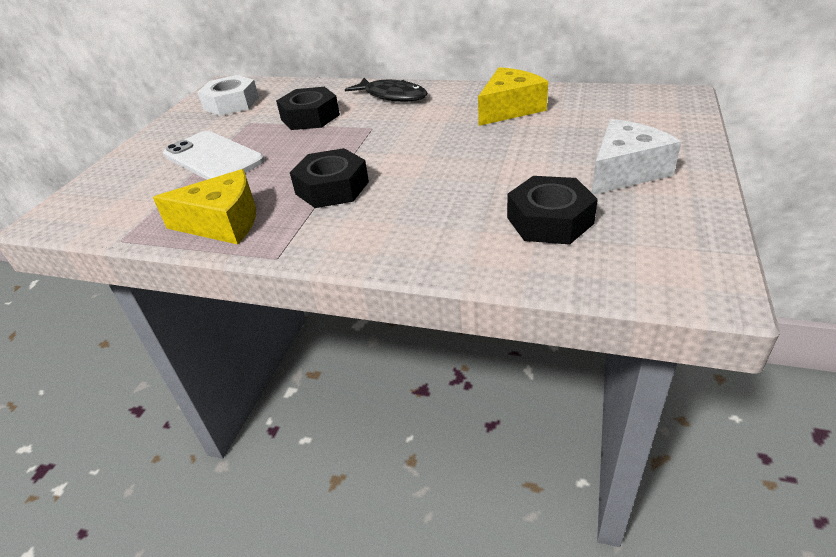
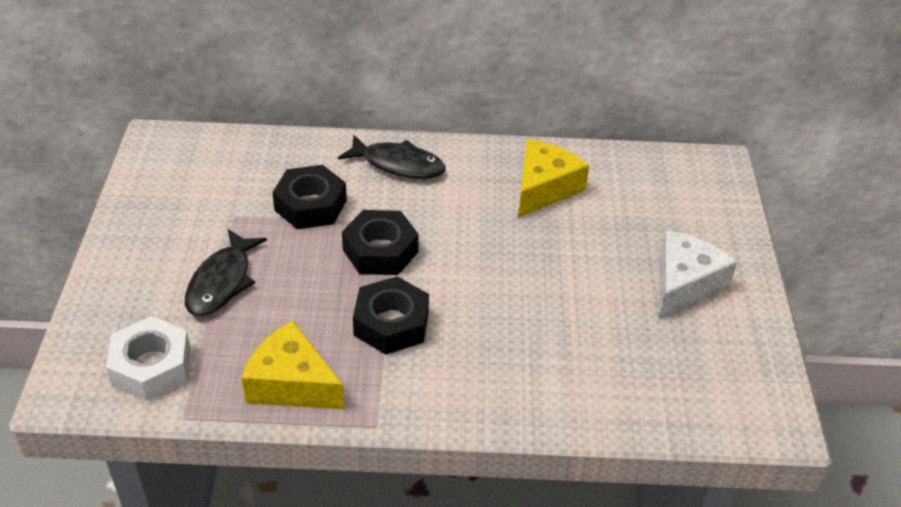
camera: 20 degrees left, 5 degrees up
(213, 158) = (222, 282): white phone -> black fish
(223, 223) = (292, 383): yellow cheese -> yellow cheese turned 135 degrees counterclockwise
(231, 103) = (190, 180): white nut -> white nut (151, 366)
(550, 220) = (629, 355): black nut -> black nut (380, 251)

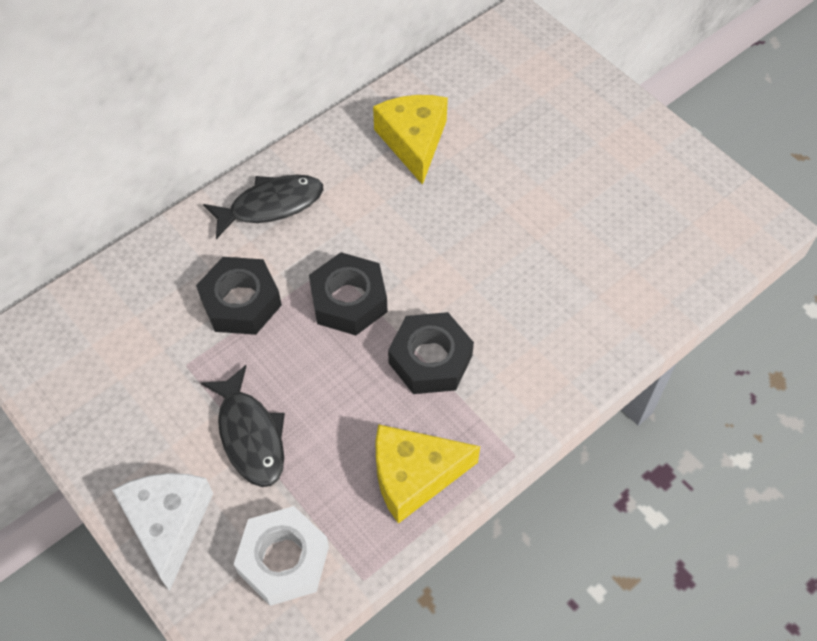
camera: 40 degrees left, 15 degrees up
(684, 284) = (600, 154): white cheese -> white cheese (168, 524)

